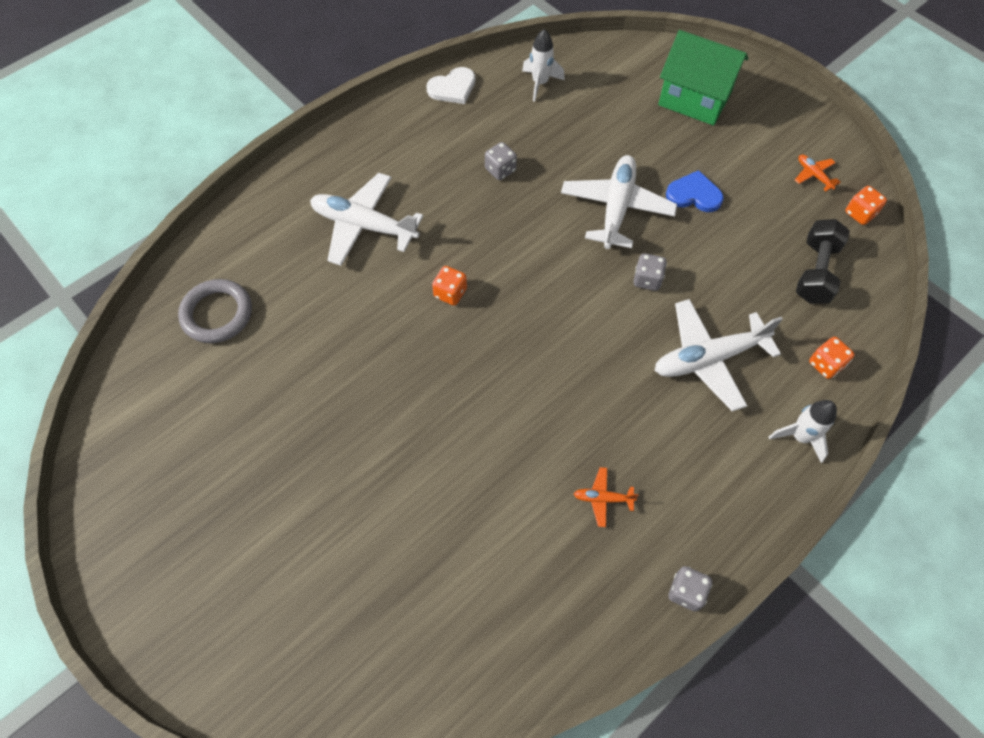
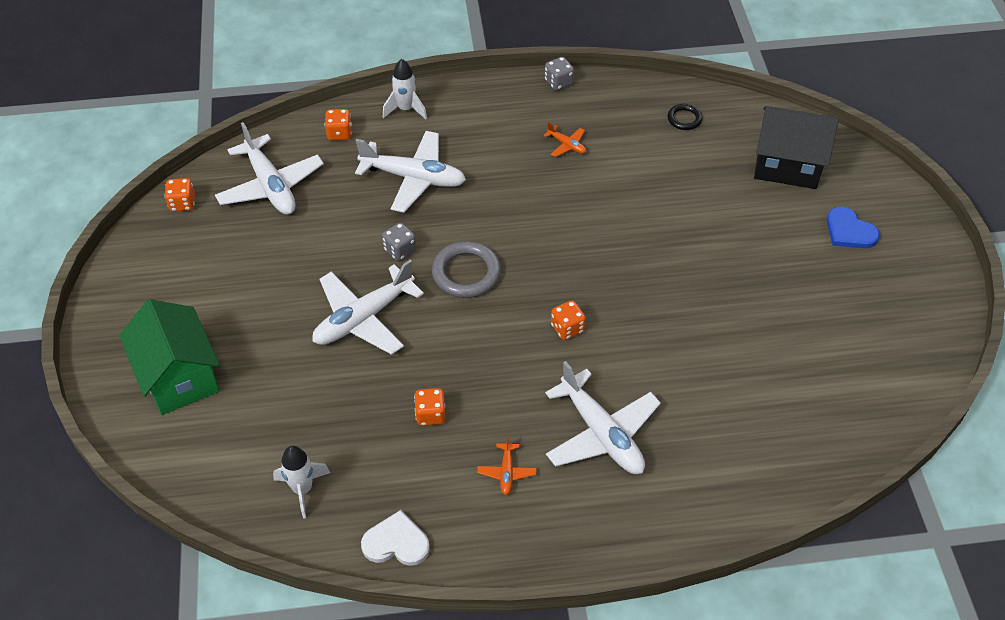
camera: 145 degrees left, 10 degrees down
(217, 314) = (786, 425): grey ring -> grey ring (466, 273)
(345, 634) = (787, 165): none -> black house
(500, 170) = (430, 414): grey dice -> orange dice
(504, 632) = (684, 119): none -> black ring
(694, 194) = (288, 291): blue heart -> blue heart (849, 231)
(813, 175) = (175, 250): orange plane -> orange plane (506, 472)
(815, 272) = (270, 186): black dumbbell -> white plane

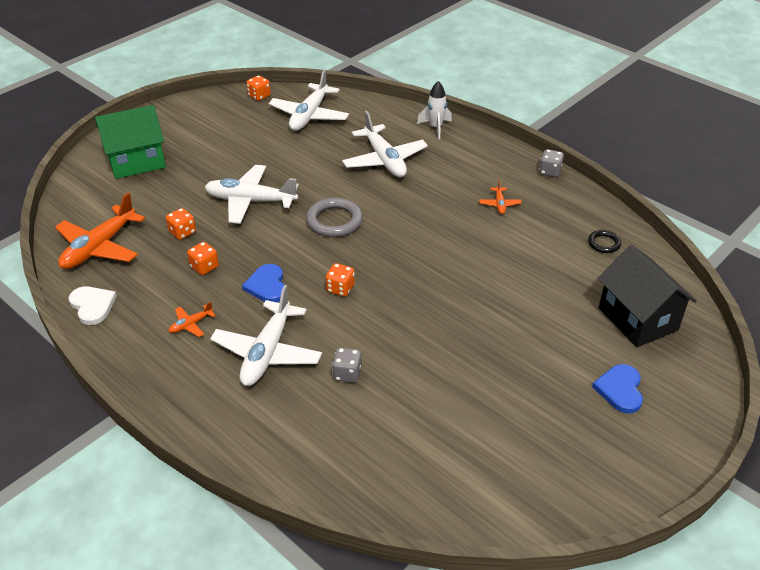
camera: 50 degrees right, 10 degrees down
(179, 377) = (136, 161): green house -> green house turned 45 degrees clockwise
(303, 489) = (99, 247): white rocket -> orange plane
(339, 133) = (382, 116): orange dice -> orange dice (182, 232)
(400, 250) = (320, 186): grey dice -> grey dice (347, 374)
(509, 380) = (267, 286): none -> blue heart

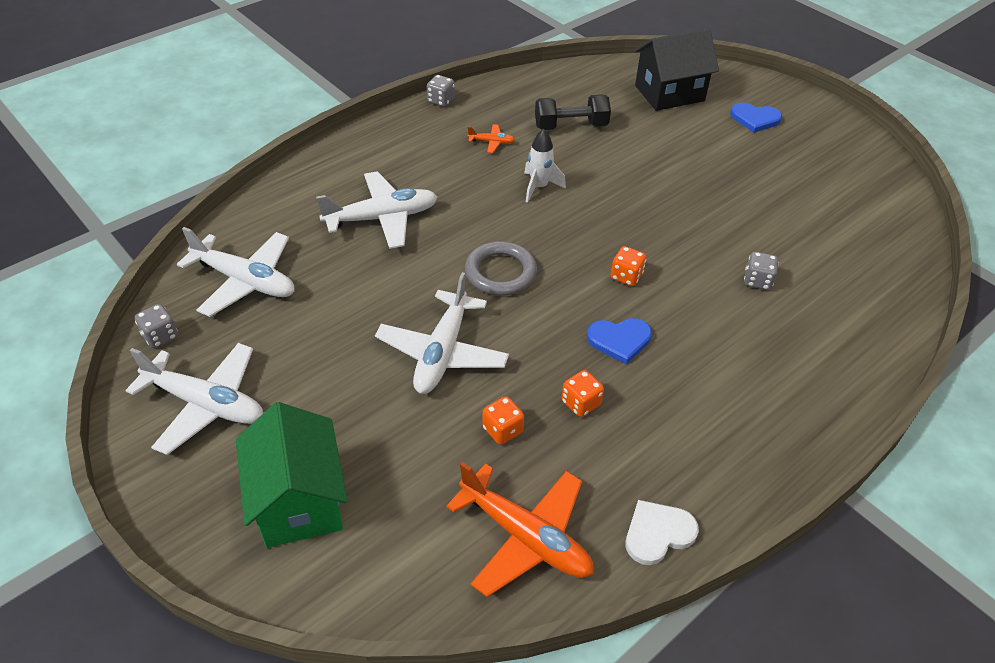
camera: 85 degrees left, 5 degrees up
(191, 324) = (691, 416): orange plane -> none
(259, 96) = (160, 336): orange dice -> grey dice
(267, 352) = (733, 343): white plane -> white plane (206, 404)
(435, 127) = (324, 168): white rocket -> white rocket (539, 187)
(544, 249) = (571, 126): none -> black dumbbell
(604, 243) = (565, 90): black ring -> none

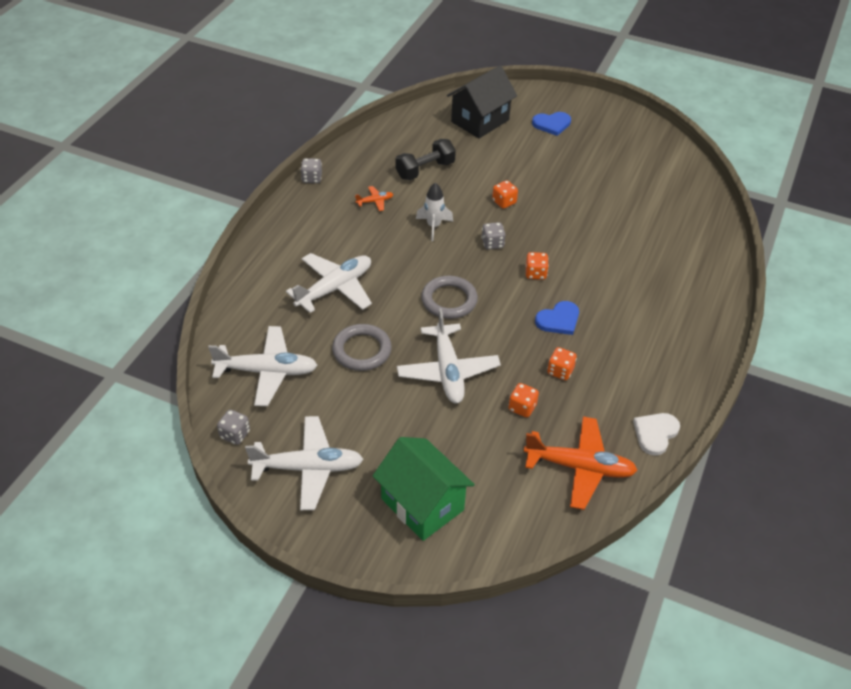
camera: 25 degrees left, 0 degrees up
(362, 294) = (362, 350): none -> grey ring
(640, 185) = (504, 202): none -> orange dice
(757, 281) = (621, 247): grey dice -> grey dice (492, 243)

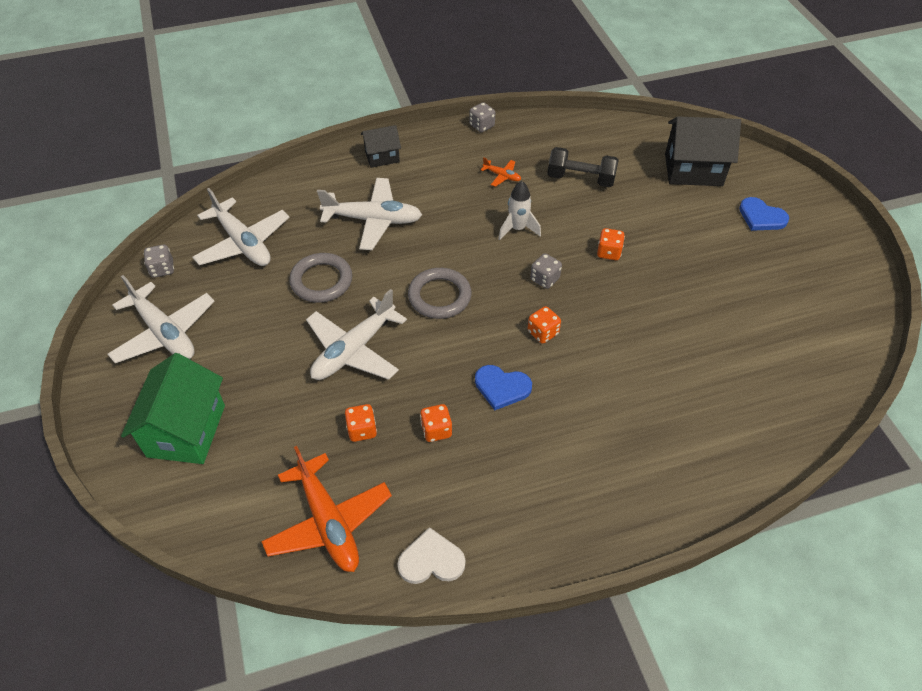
camera: 50 degrees right, 5 degrees up
(274, 245) = (382, 157): none -> black house

